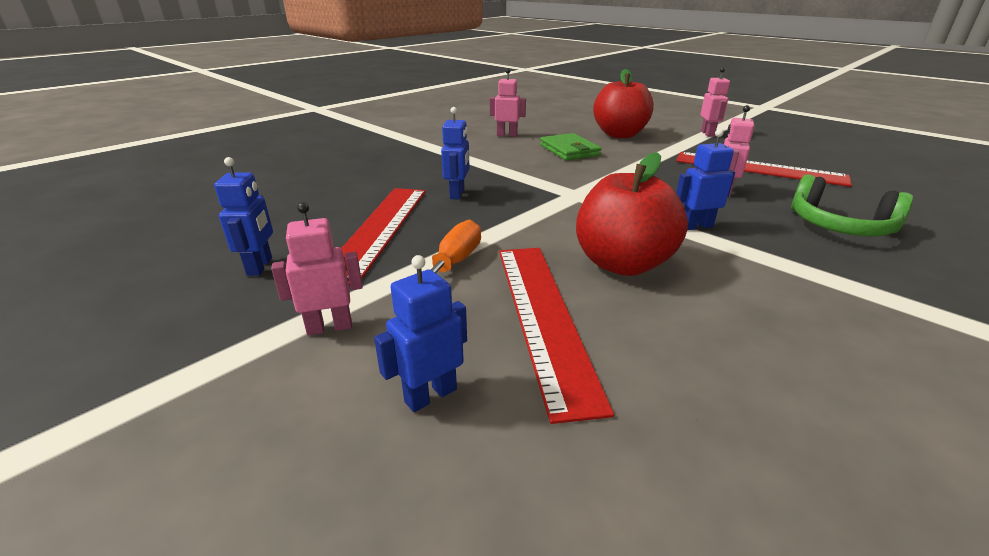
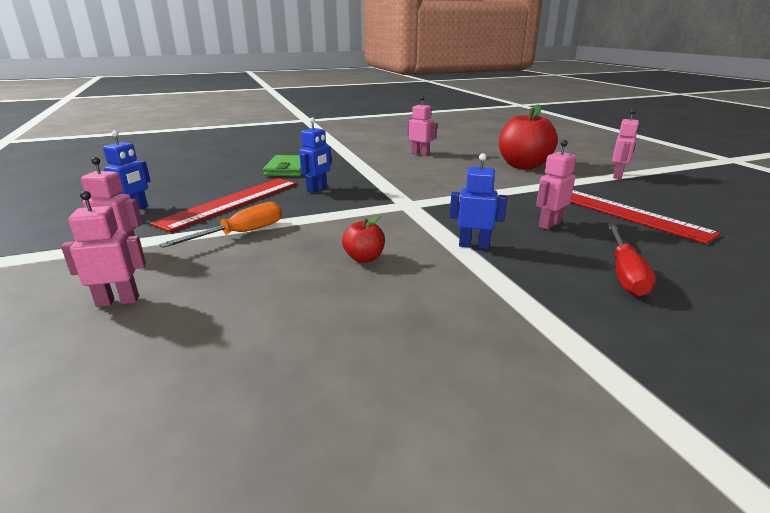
camera: 25 degrees right, 5 degrees down
(430, 395) = (118, 301): blue robot -> pink robot
(543, 316) = (251, 277): red ruler -> none
(569, 150) = (455, 172): green wallet -> green wallet (288, 169)
(622, 264) = (364, 258): red apple -> red apple, size x0.47
(839, 226) = (625, 274): green headphones -> red screwdriver

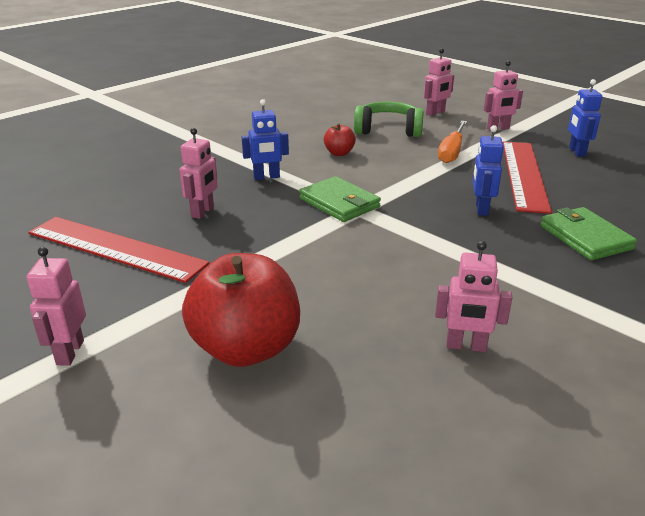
camera: 155 degrees right, 5 degrees up
(250, 281) = (388, 130): none -> green headphones
(419, 210) = (339, 203): none -> green wallet
(625, 274) = (149, 177): red screwdriver -> none

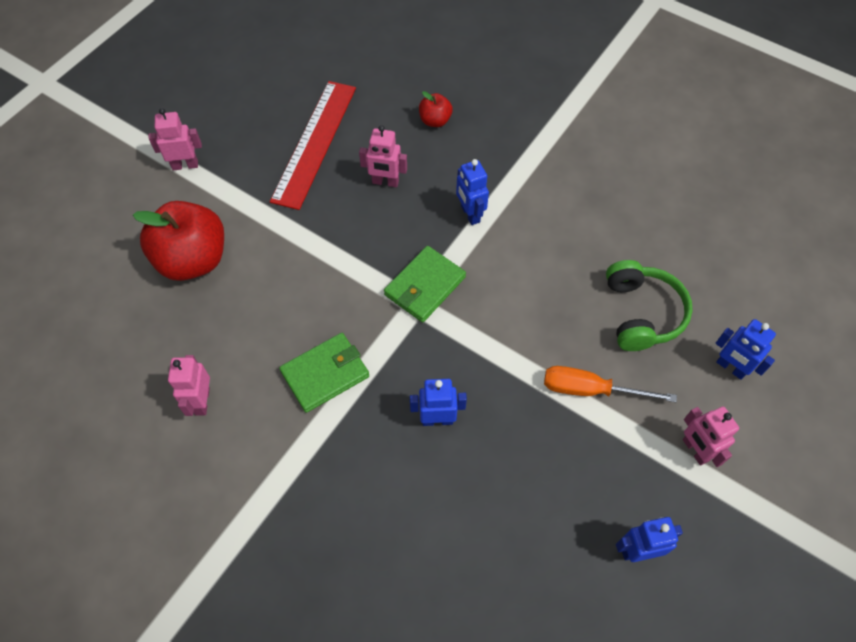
camera: 80 degrees right, 30 degrees up
(339, 153) = (550, 269): red apple -> red apple (435, 121)
(435, 113) = (730, 367): pink robot -> blue robot
(524, 174) = (541, 472): red ruler -> none
(585, 237) = (390, 521): green wallet -> green wallet (325, 374)

